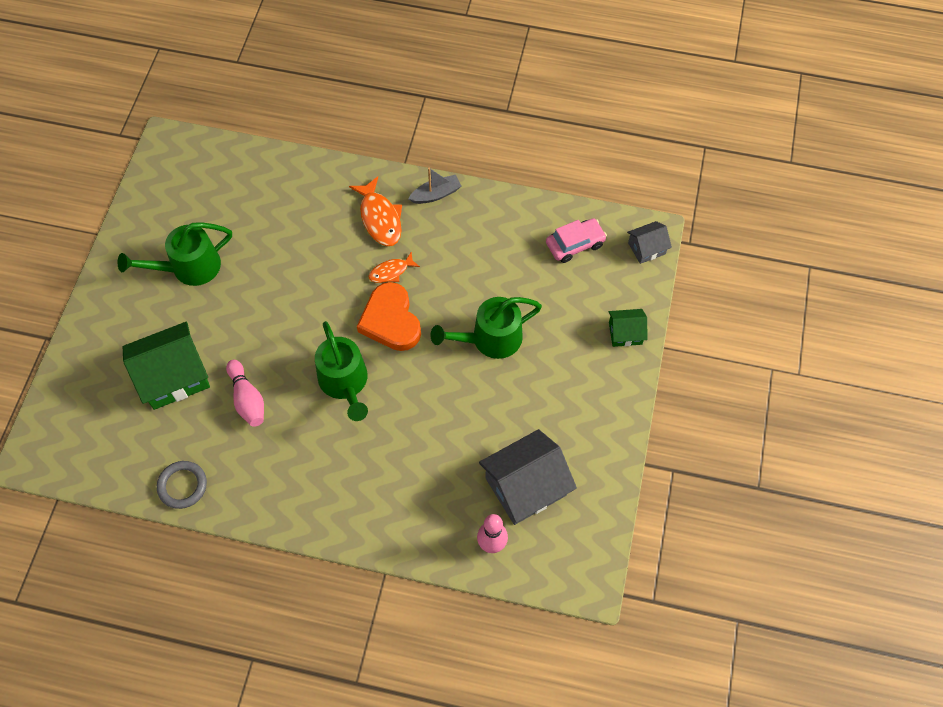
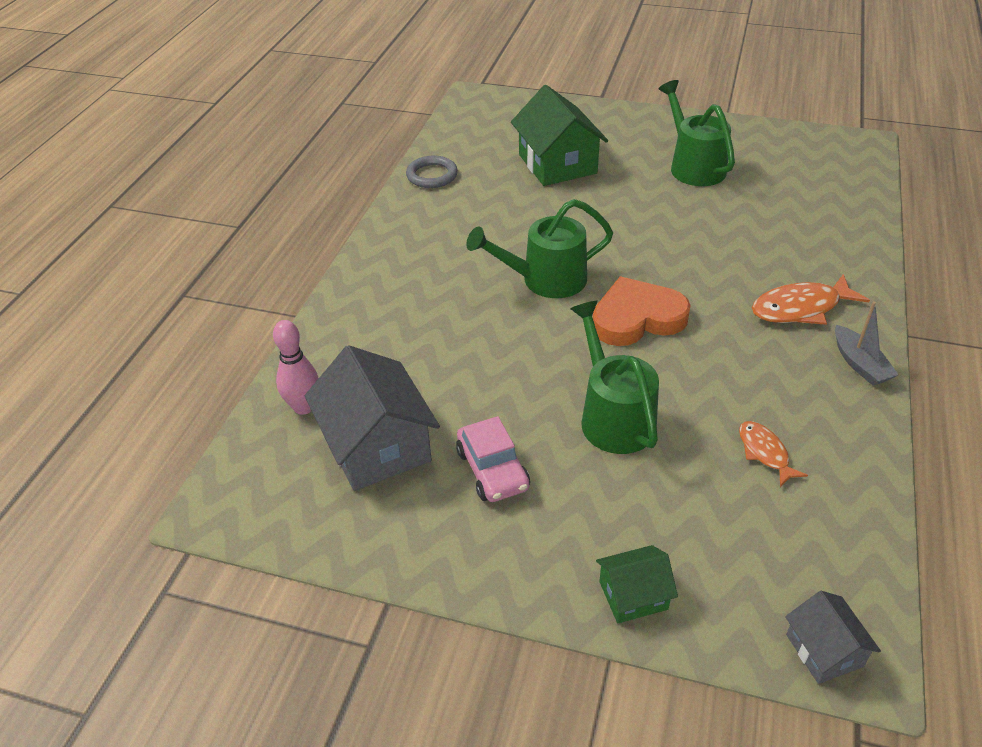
camera: 95 degrees right, 20 degrees down
(247, 399) = (527, 210): pink bowling pin -> none
(391, 272) = (714, 318): orange fish -> orange fish (764, 452)
(575, 244) = (807, 534): pink car -> pink car (492, 470)
(625, 333) = (633, 595): green house -> green house turned 75 degrees clockwise

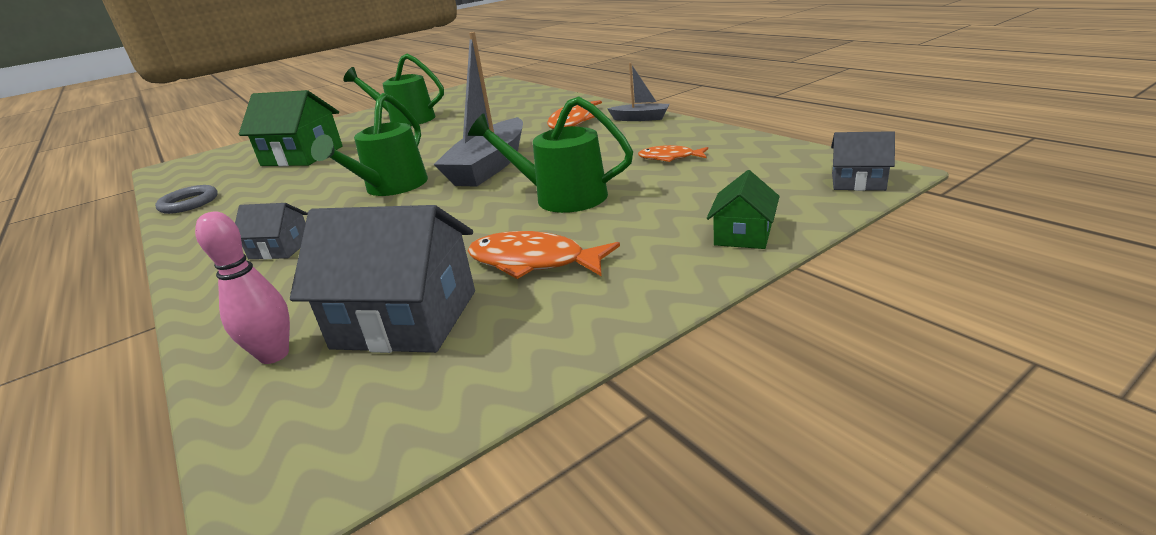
camera: 50 degrees left, 15 degrees down
(410, 296) = (280, 248): none -> grey house
(492, 470) = (533, 262): pink car -> orange fish
(637, 318) = (490, 166): orange heart -> grey boat

